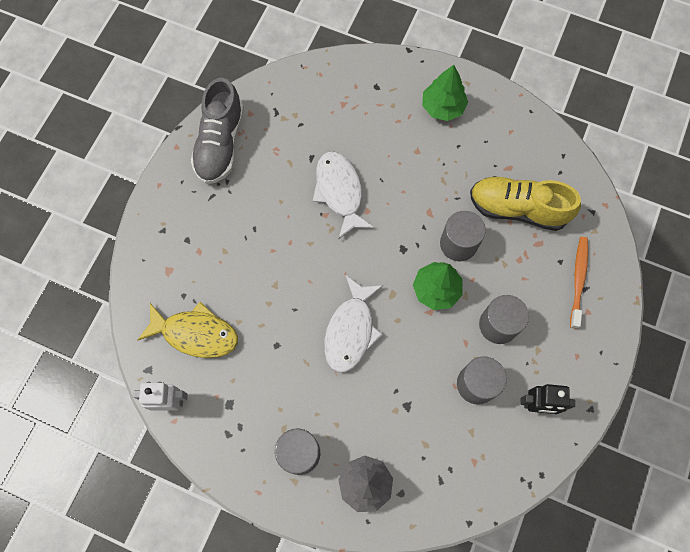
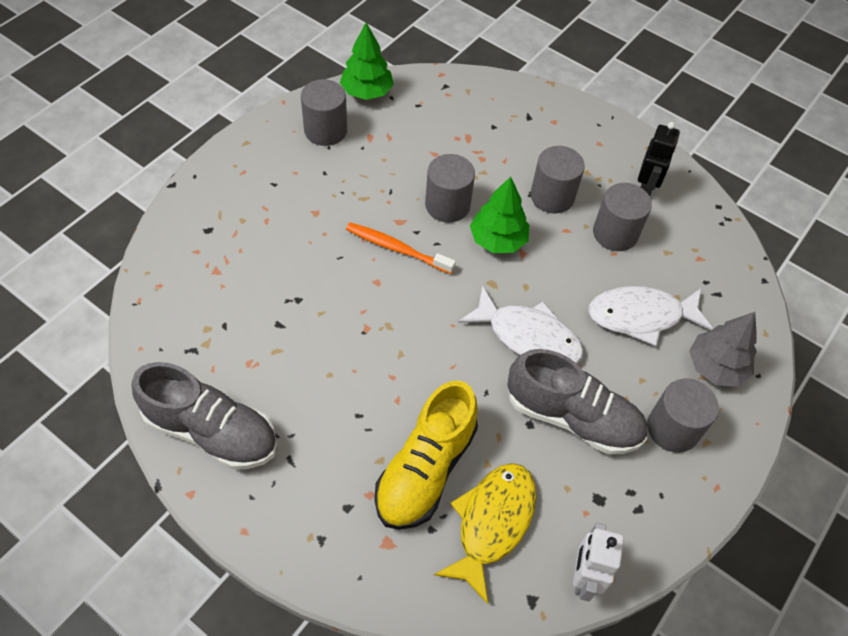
camera: 80 degrees left, 15 degrees down
(290, 375) = (572, 417): none -> grey shoe
(339, 192) = (340, 304): white fish -> white fish (641, 316)
(443, 107) = (267, 173): green tree -> green tree (367, 92)
(502, 134) = (325, 130): none -> grey cylinder
(517, 209) = (422, 143): yellow shoe -> yellow shoe (425, 469)
(578, 280) = (518, 118): orange toothbrush -> orange toothbrush (397, 248)

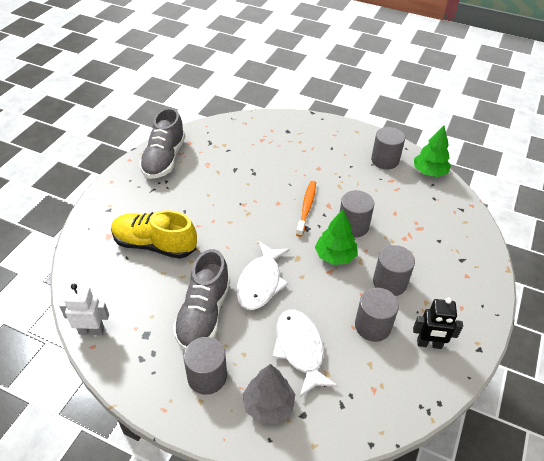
camera: 80 degrees right, 10 degrees down
(492, 523) = (124, 280): yellow fish -> none

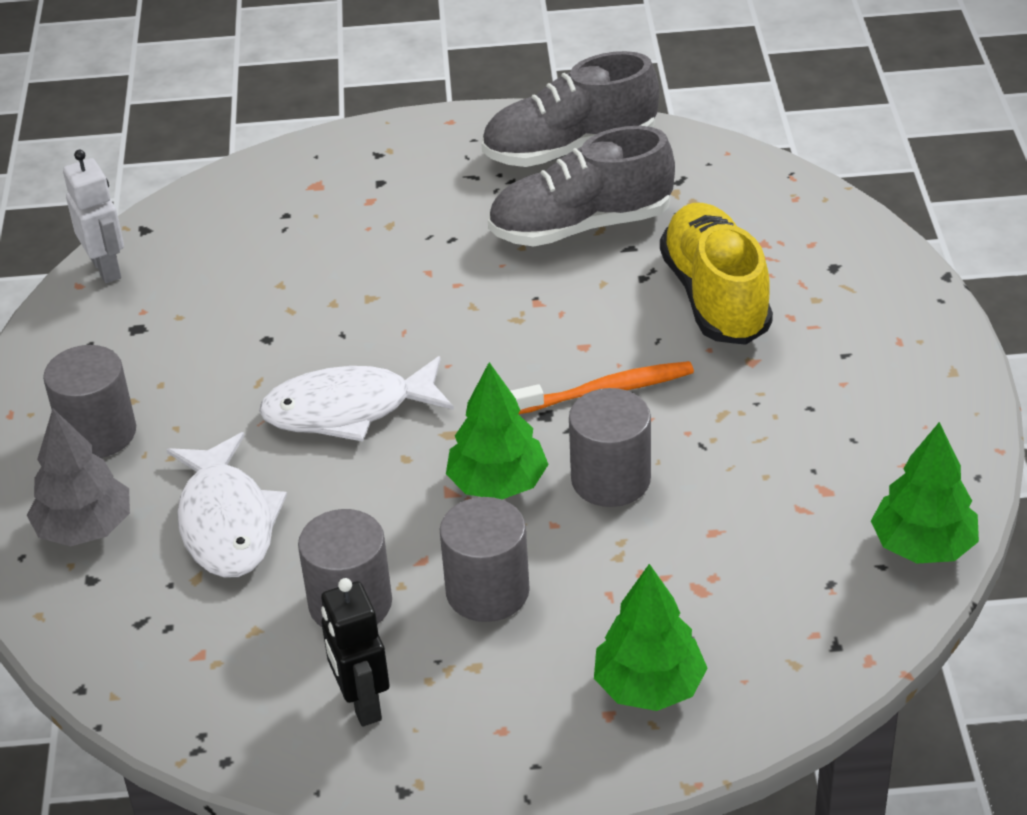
camera: 65 degrees right, 5 degrees down
(155, 245) = (337, 245): yellow shoe -> yellow shoe (715, 297)
(204, 314) = (225, 372): grey shoe -> grey shoe (581, 226)
(300, 349) = (227, 522): white fish -> white fish turned 120 degrees clockwise
(385, 160) = (889, 455): grey cylinder -> none
(459, 260) = (649, 686): none -> green tree

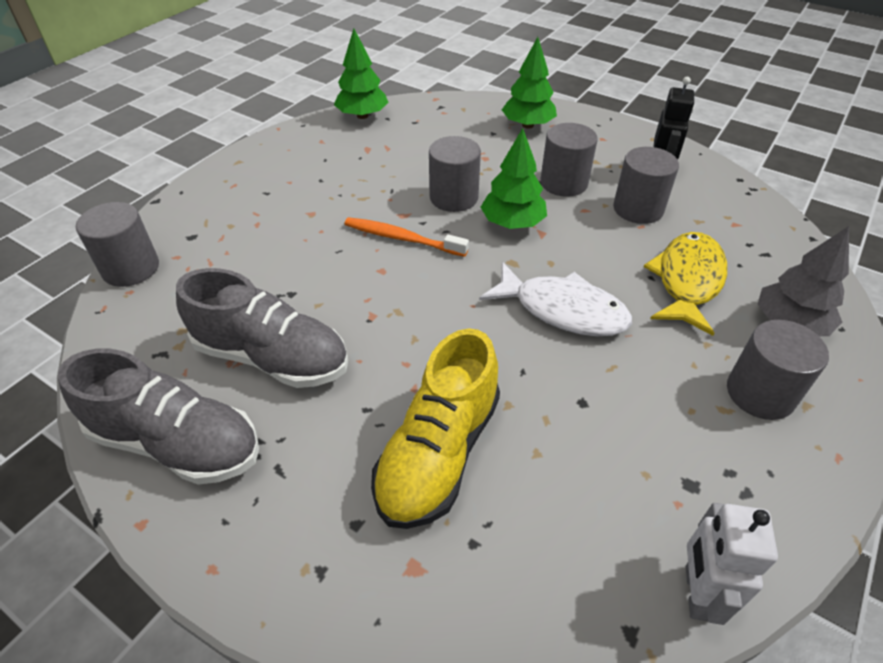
camera: 145 degrees left, 5 degrees up
(227, 522) = (687, 281): white fish -> yellow fish
(715, 297) = (273, 256): yellow shoe -> yellow shoe (438, 453)
(832, 212) = (131, 268): none -> grey cylinder

